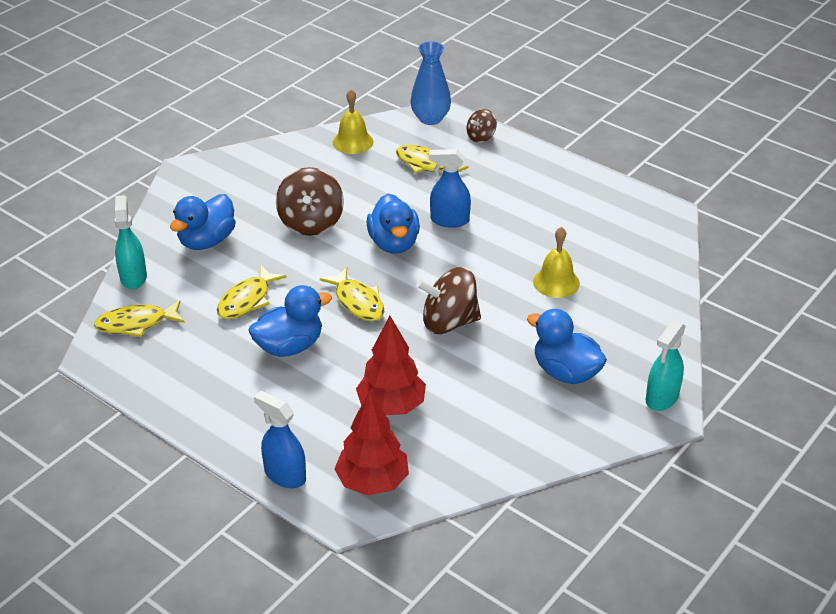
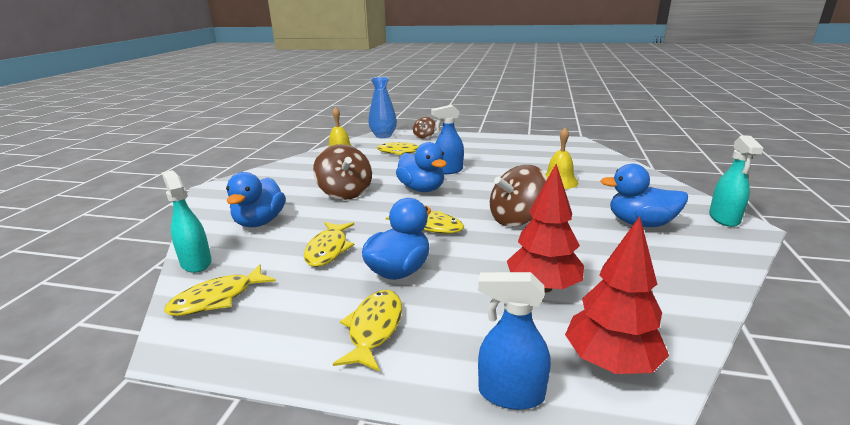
camera: 25 degrees left, 15 degrees down
(232, 394) = (374, 329): none -> yellow fish

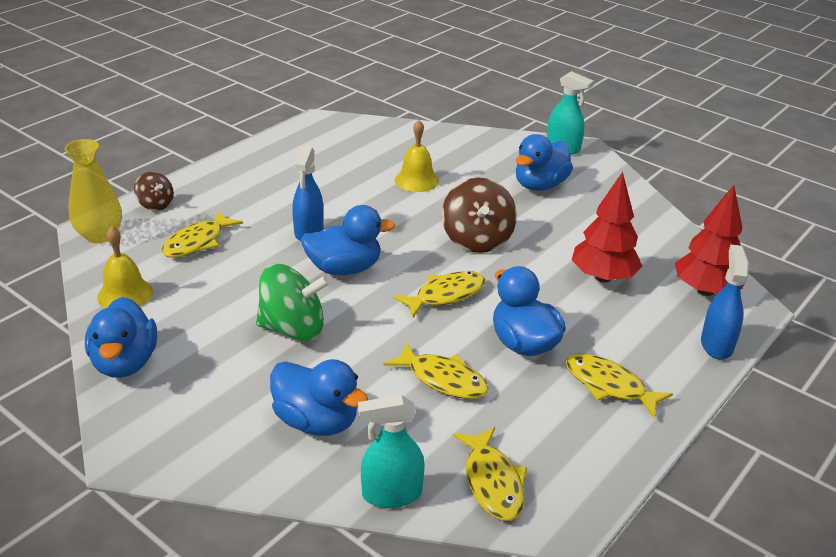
camera: 65 degrees left, 10 degrees up
(285, 168) = (125, 363): none -> blue duck
(345, 193) = (293, 329): brown spinning top -> green spinning top
(383, 136) = (100, 235): blue vase -> yellow vase
(510, 394) = (716, 345): blue spray bottle -> blue spray bottle turned 150 degrees clockwise

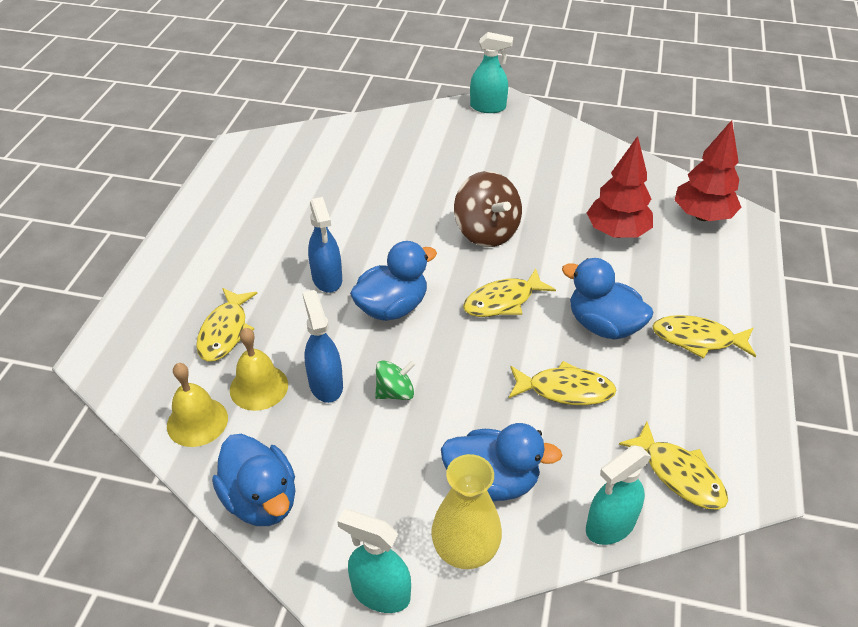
camera: 25 degrees left, 10 degrees up
(100, 235) = (113, 362): yellow vase -> yellow vase (465, 550)
(156, 204) = (145, 303): brown spinning top -> none
(157, 461) = (380, 593): none -> turquoise spray bottle
(293, 329) = (395, 392): green spinning top -> green spinning top, size x0.55
(416, 180) = (385, 185): yellow bell -> yellow bell (259, 387)
(445, 295) = (503, 301): yellow fish -> yellow fish turned 150 degrees counterclockwise
(540, 185) = (497, 154): blue duck -> none
(716, 345) = (746, 266): blue spray bottle -> blue spray bottle (325, 384)

